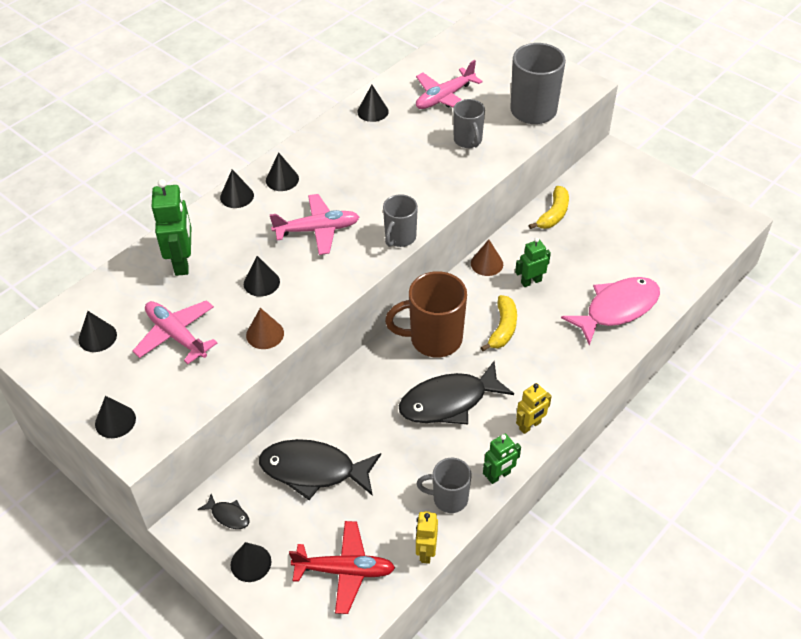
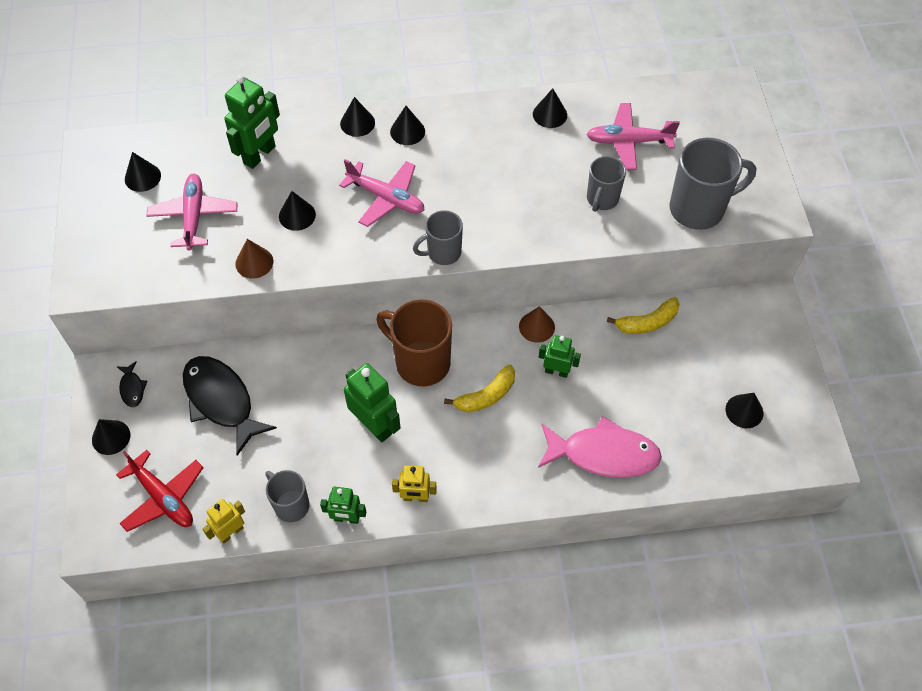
camera: 40 degrees right, 10 degrees up
(115, 421) = (88, 256): black cone -> black cone (744, 411)
(448, 402) = (375, 425): black fish -> green robot

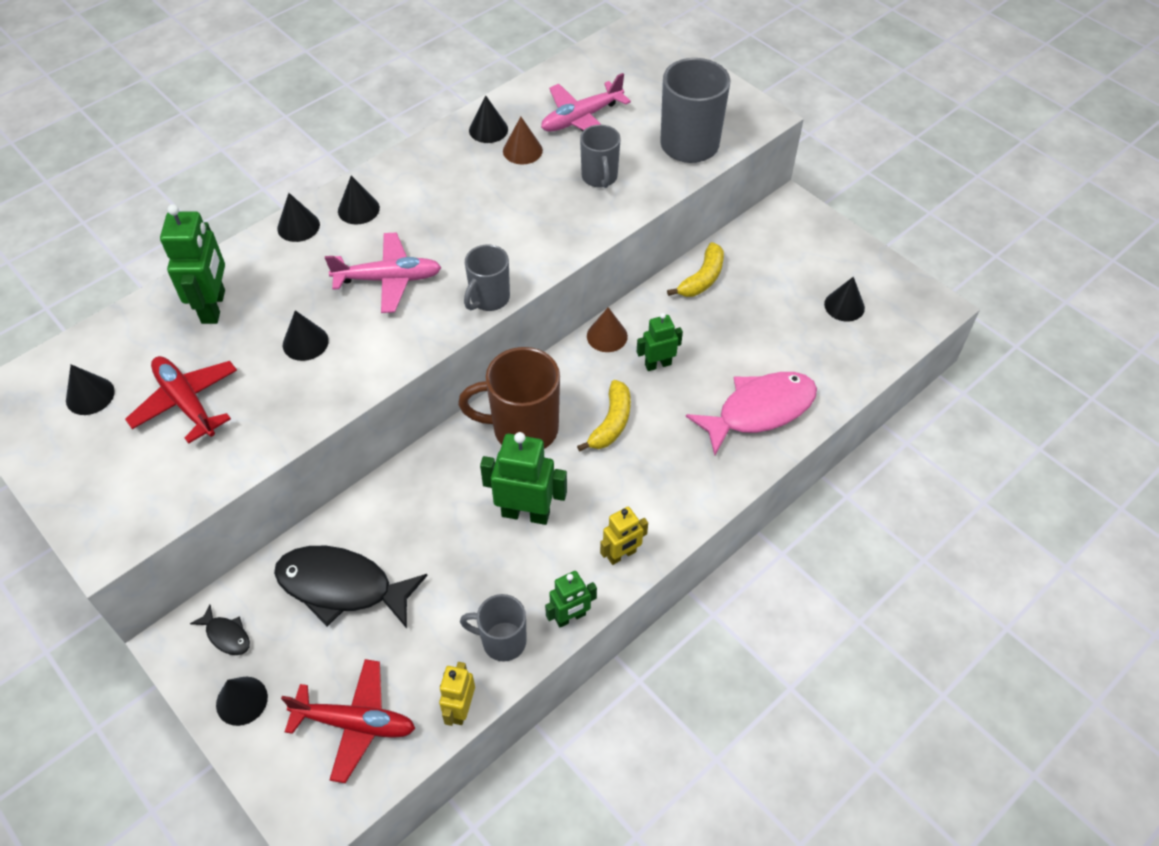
camera: 35 degrees left, 5 degrees down
(194, 216) = (186, 402): pink plane -> red plane
(254, 262) = (295, 411): brown cone -> brown cone (522, 150)

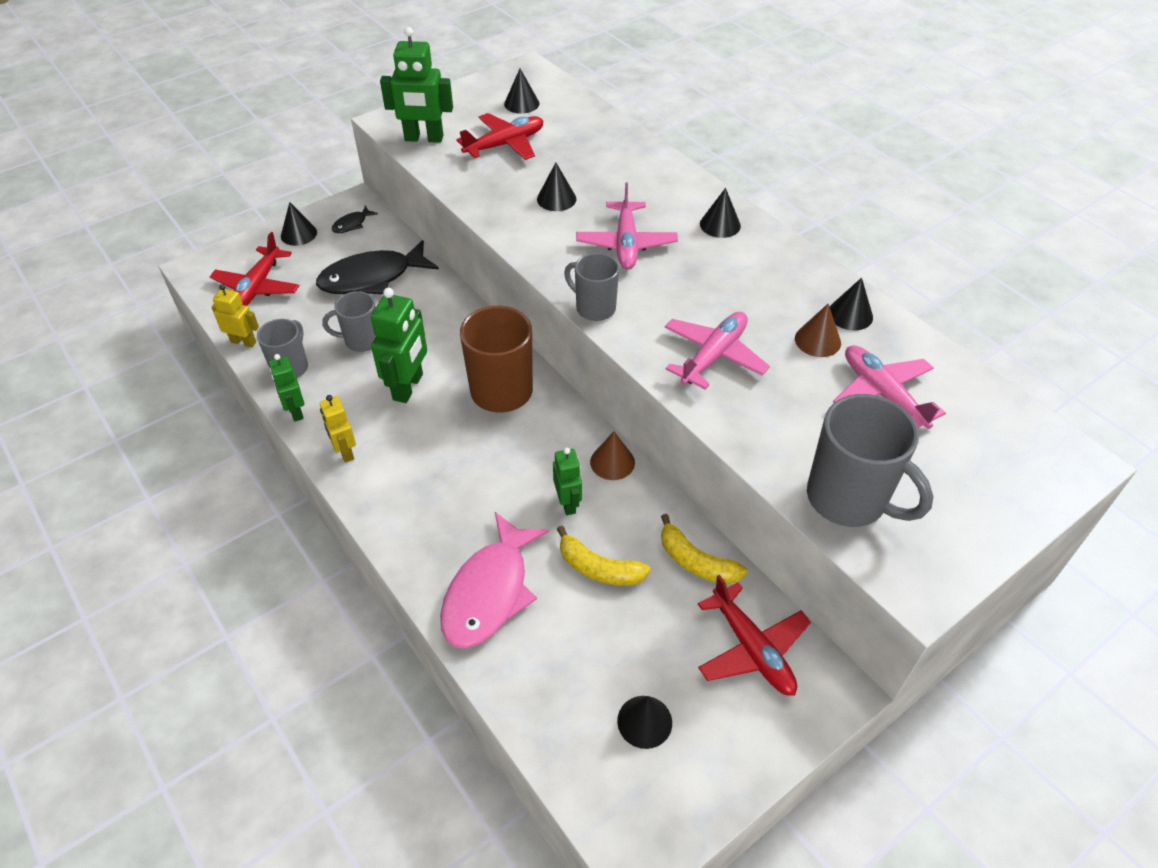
camera: 95 degrees right, 5 degrees down
(214, 307) = (603, 151): green robot -> green robot (424, 138)
(298, 226) = (697, 190): black cone -> none
(342, 587) = (372, 278): black fish -> black fish turned 135 degrees counterclockwise
(547, 214) = (713, 356): none -> pink plane
(599, 177) = (776, 403): grey mug -> grey mug (361, 341)
(611, 423) = (497, 456): yellow banana -> yellow banana (598, 568)
(759, 410) = (489, 592): pink fish -> pink fish turned 45 degrees clockwise
(771, 247) = (752, 649): none -> red plane

